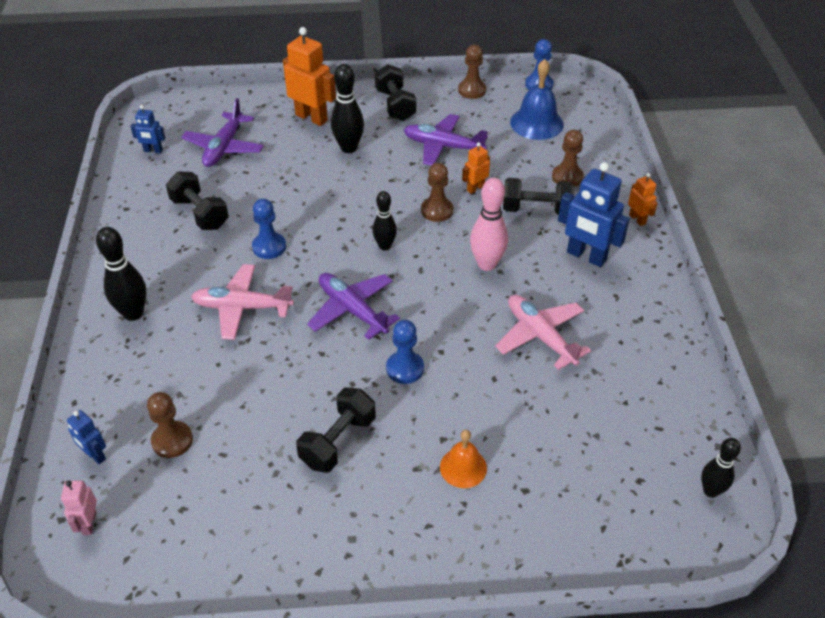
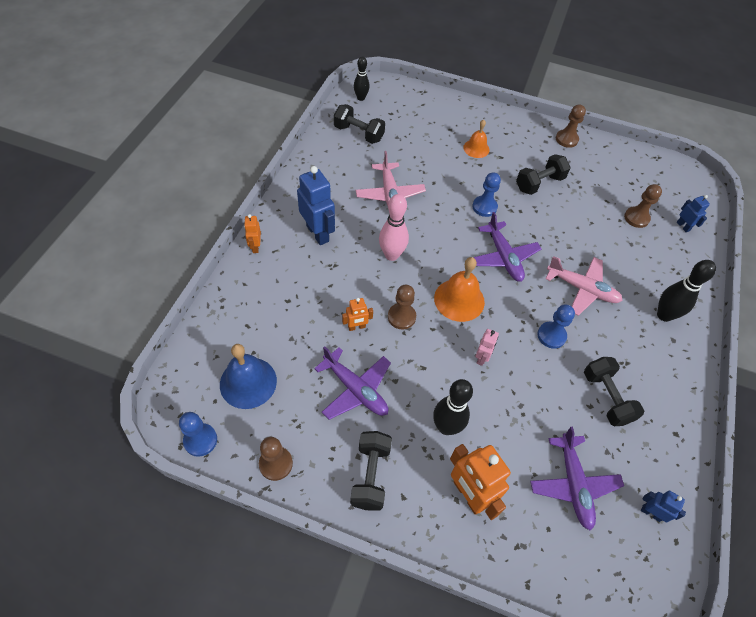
camera: 160 degrees left, 10 degrees up
(89, 523) = (682, 193): pink robot -> pink robot (481, 357)
(224, 147) = (573, 484): purple plane -> purple plane turned 135 degrees clockwise
(385, 246) = (459, 300): black bowling pin -> orange bell
(536, 210) = (323, 285): black dumbbell -> black dumbbell (358, 133)
(567, 177) = (273, 307): brown pawn -> brown pawn (566, 139)

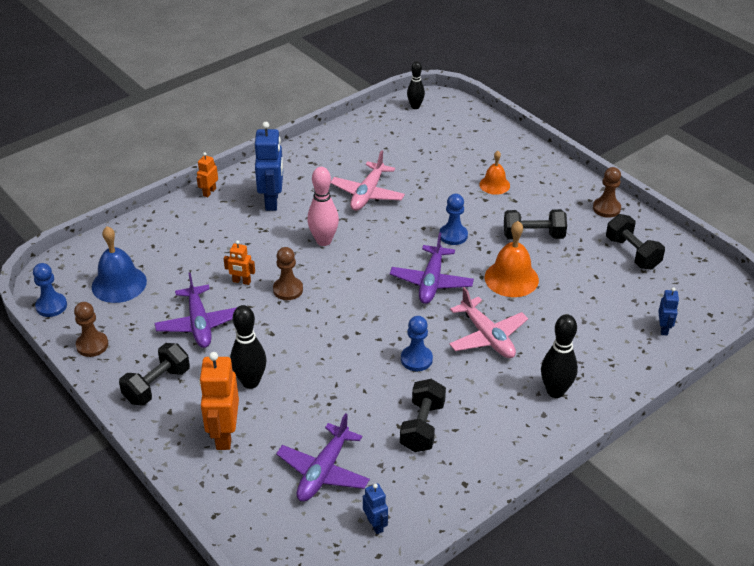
camera: 35 degrees right, 15 degrees down
(358, 133) = (384, 135): black dumbbell -> black dumbbell (632, 253)
(459, 300) = (354, 298): orange bell -> orange bell (511, 278)
(481, 357) = (332, 348): pink robot -> none
(636, 218) = (614, 302): brown pawn -> none

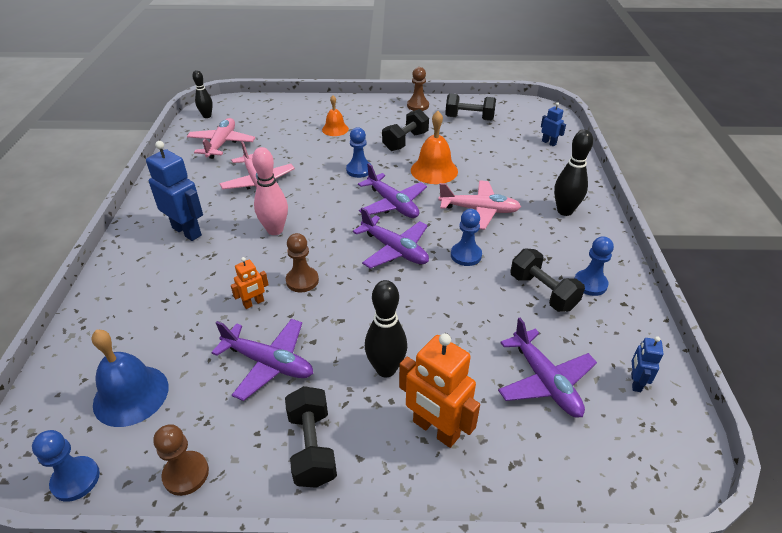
camera: 50 degrees left, 0 degrees up
(209, 192) = (115, 260): orange robot -> none
(375, 525) = (635, 382): blue robot -> blue robot turned 90 degrees counterclockwise
(376, 316) = (394, 250): none -> purple plane
(389, 142) = (222, 144): none -> pink plane
(466, 452) = (590, 284): none -> blue pawn

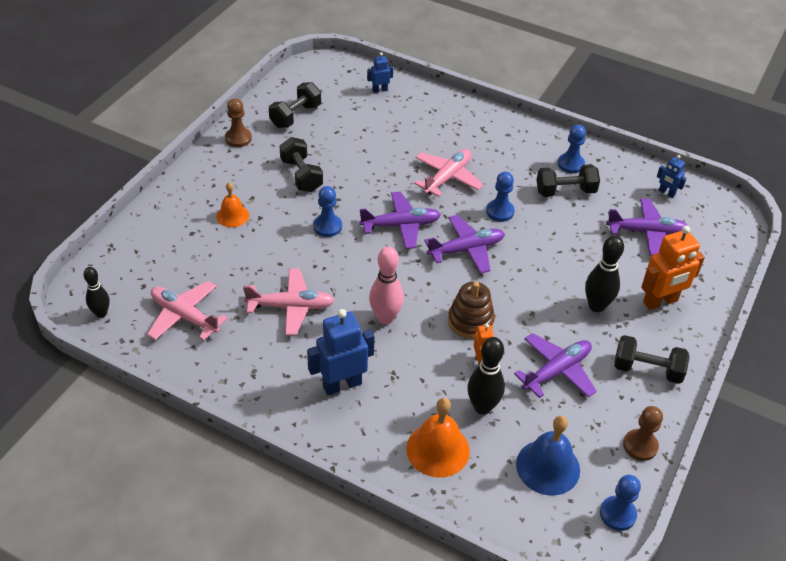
camera: 65 degrees left, 5 degrees up
(302, 280) = (470, 321): brown pawn -> brown stacking toy
(434, 170) = (367, 178): orange bell -> orange bell (438, 449)
(564, 211) = (481, 132): black bowling pin -> black bowling pin (482, 407)

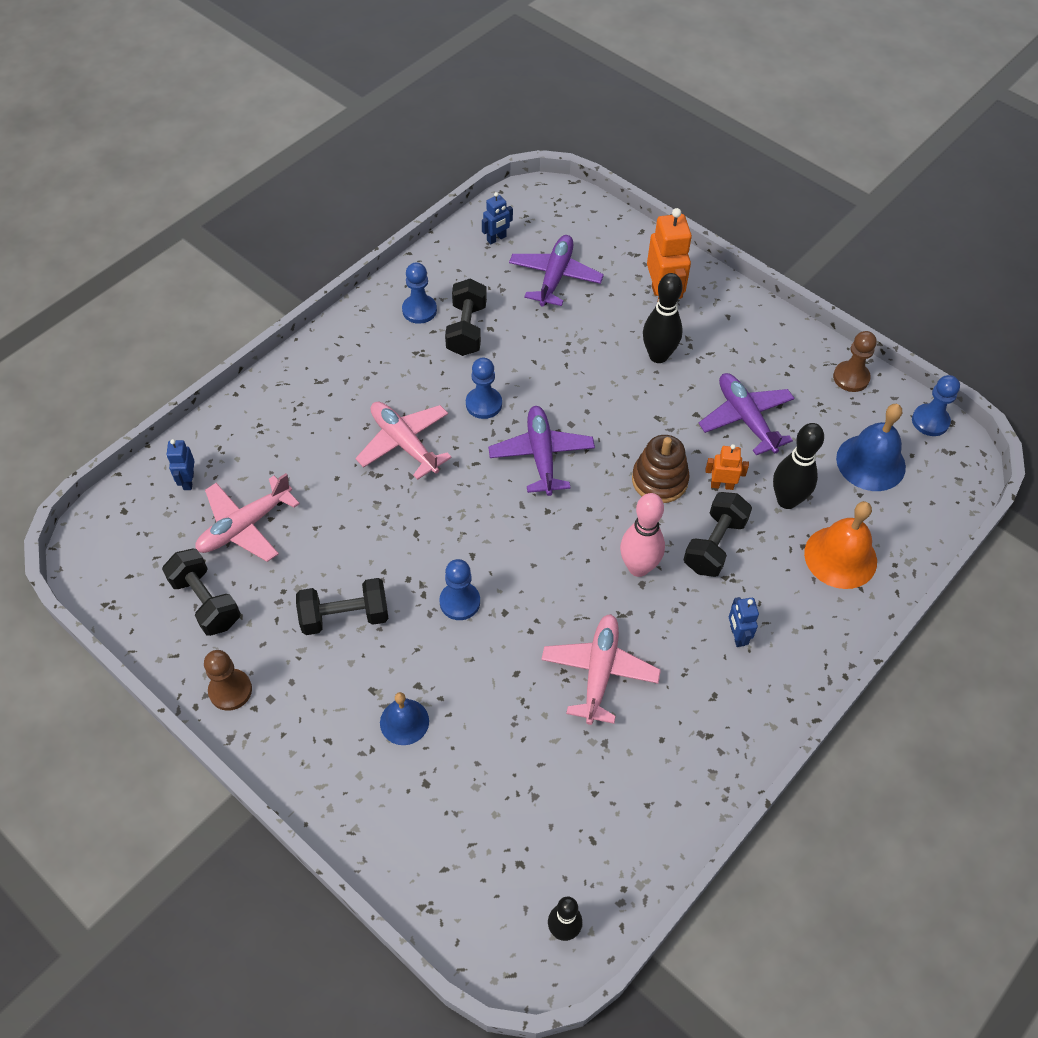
camera: 75 degrees left, 10 degrees up
(185, 316) = (591, 810): pink plane -> pink plane (245, 526)
(232, 215) = (404, 721): orange bell -> blue bell
(342, 384) = (737, 636): blue robot -> blue robot, size x0.52
(401, 225) = (480, 516): purple plane -> none
(647, 370) = (754, 340): black dumbbell -> black dumbbell (714, 545)

